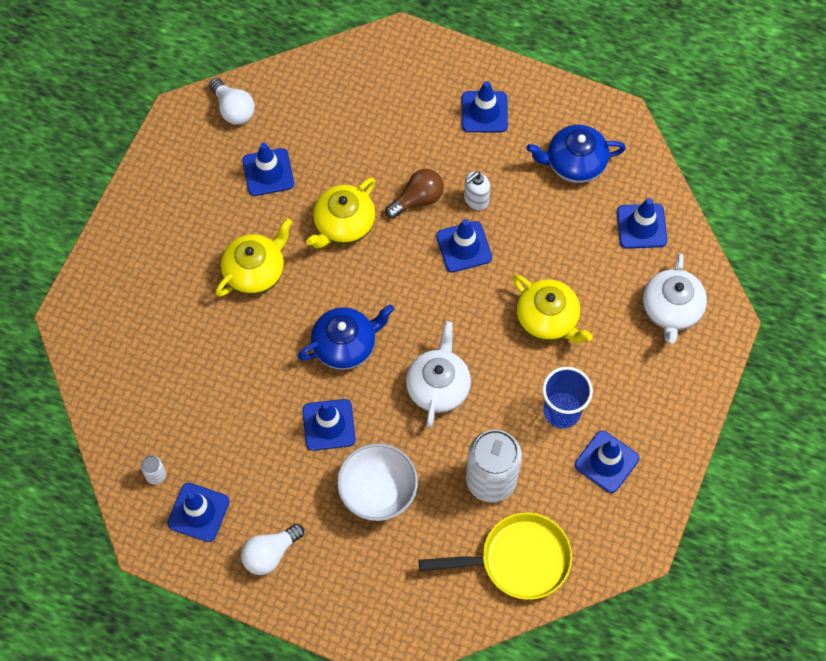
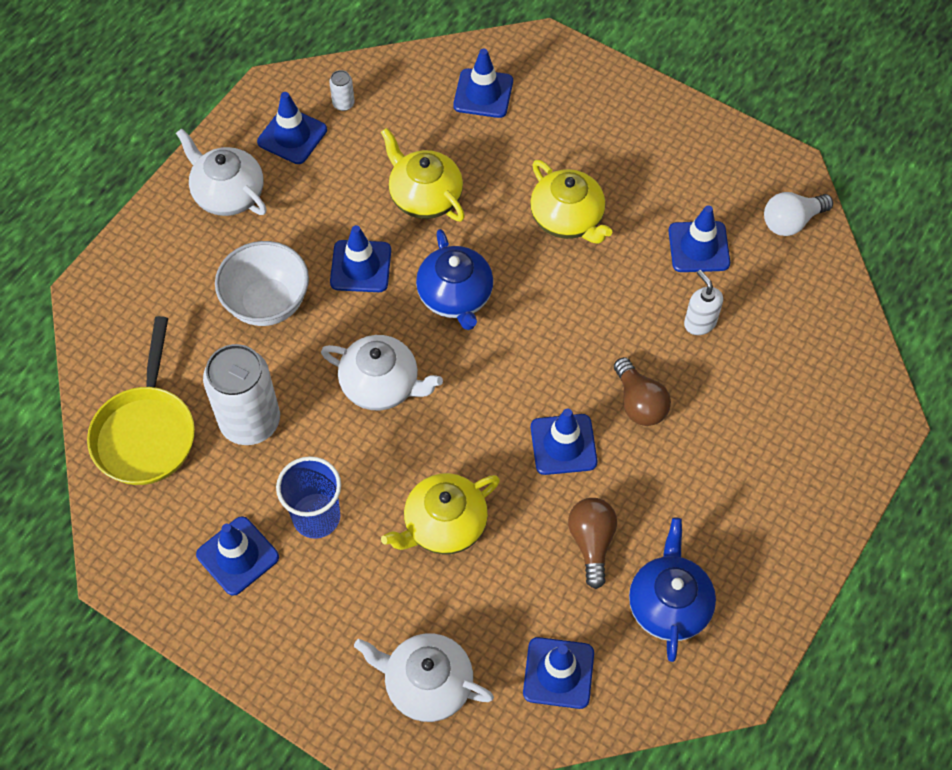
camera: 100 degrees right, 5 degrees down
(270, 553) = (228, 194): white light bulb -> white teapot
(343, 224) = (615, 316): yellow teapot -> yellow teapot (425, 197)
(476, 200) = (629, 470): white soap dispenser -> white soap dispenser (699, 323)
(484, 112) = (761, 504): blue traffic cone -> blue traffic cone (483, 93)
(539, 217) = (591, 543): none -> brown light bulb

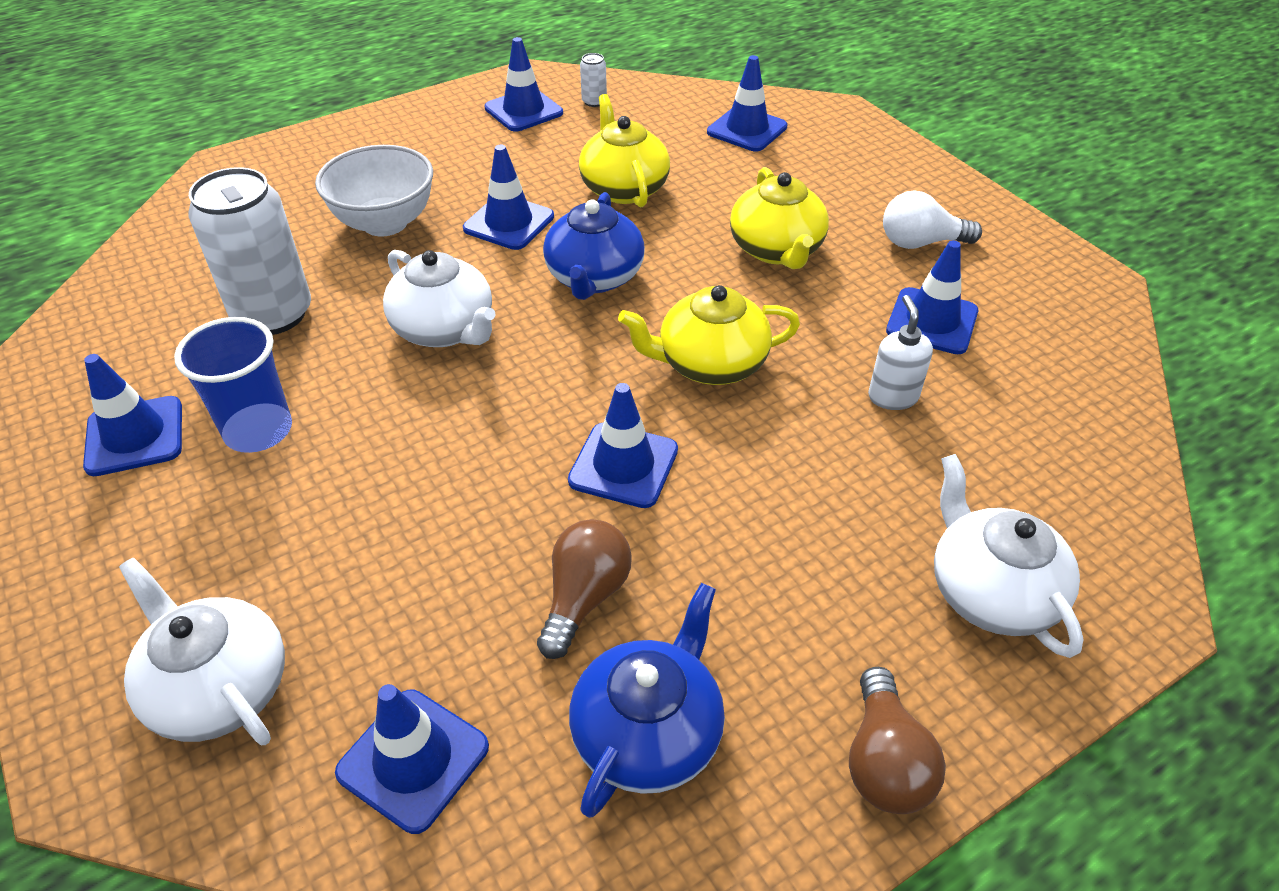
camera: 25 degrees right, 15 degrees down
(146, 432) = (160, 288): yellow pan -> none
(228, 194) = (424, 133): white teapot -> white teapot (990, 592)
(444, 525) = (402, 498): yellow teapot -> yellow teapot (710, 364)
(639, 403) = (757, 455): brown light bulb -> brown light bulb (884, 761)
(791, 222) = (1075, 333): white light bulb -> white light bulb (920, 243)

